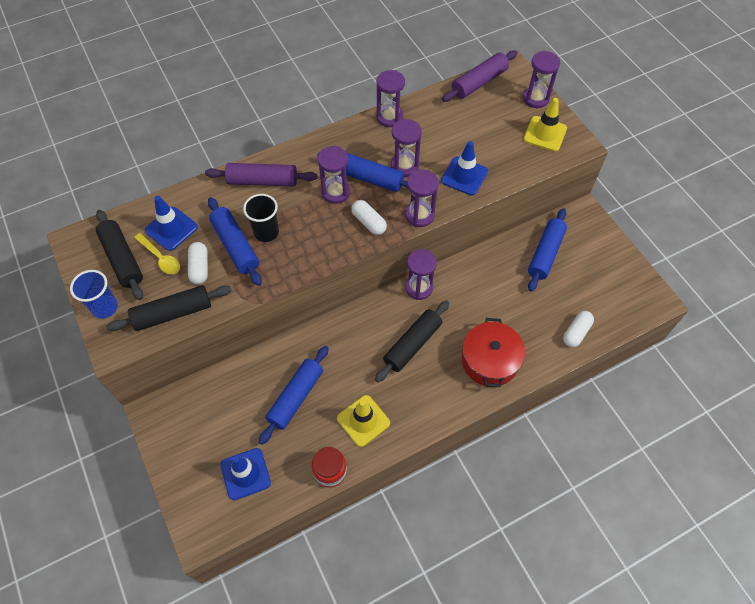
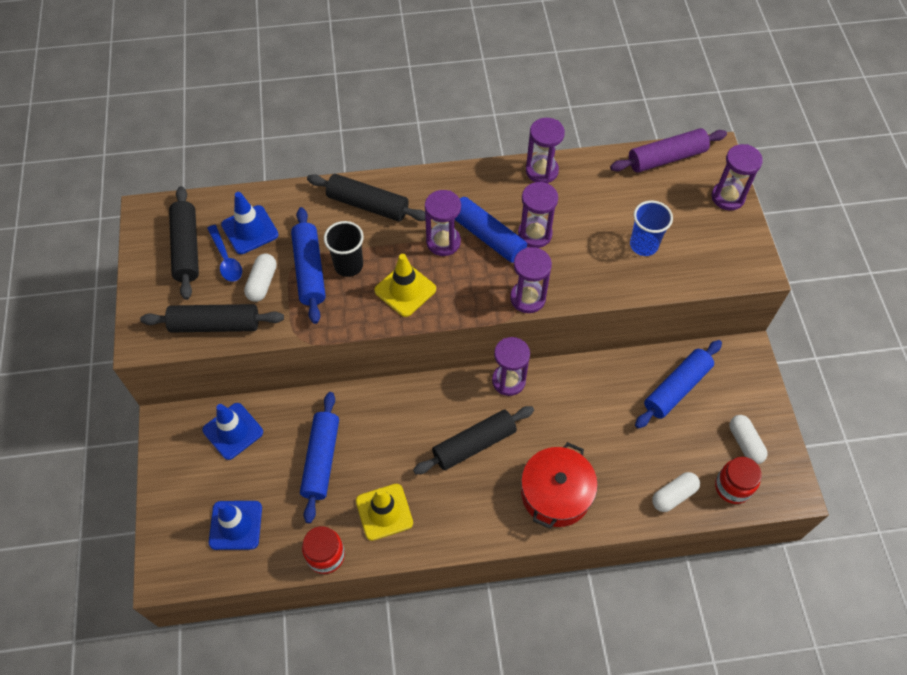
camera: 20 degrees right, 0 degrees up
(105, 307) = (149, 296): blue cup -> blue cup (643, 245)
(160, 258) = (226, 259): yellow spoon -> blue spoon
(262, 181) = (368, 205): purple rolling pin -> black rolling pin
(296, 397) = (321, 460): blue rolling pin -> blue rolling pin turned 45 degrees counterclockwise
(369, 222) = (466, 289): white capsule -> white capsule (745, 443)
(464, 176) = (600, 267): blue traffic cone -> blue traffic cone (233, 431)
(545, 134) = (720, 244): yellow traffic cone -> yellow traffic cone (405, 290)
(615, 312) = (732, 487): none -> red jar

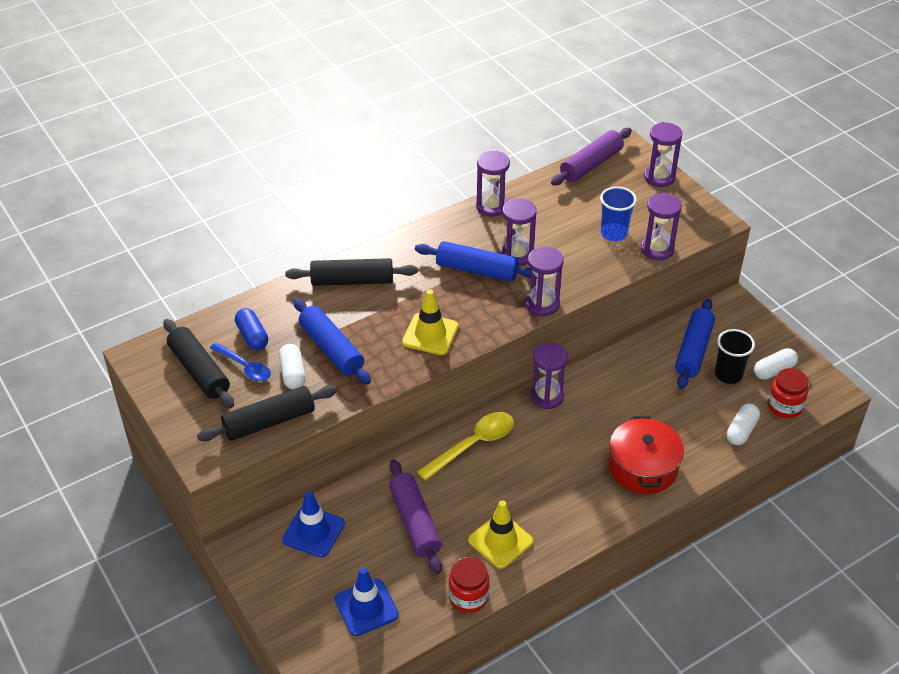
camera: 25 degrees left, 15 degrees down
(250, 230) = (252, 336): blue traffic cone -> blue capsule
(321, 460) = (415, 522): blue rolling pin -> purple rolling pin
(348, 265) = (365, 333): black cup -> black cup (728, 374)
(414, 403) = (473, 445): none -> yellow spoon
(443, 242) = (440, 287): purple hourglass -> purple hourglass (657, 249)
(474, 444) = (547, 457): black rolling pin -> none
(745, 443) = (774, 370): white capsule -> white capsule turned 75 degrees counterclockwise

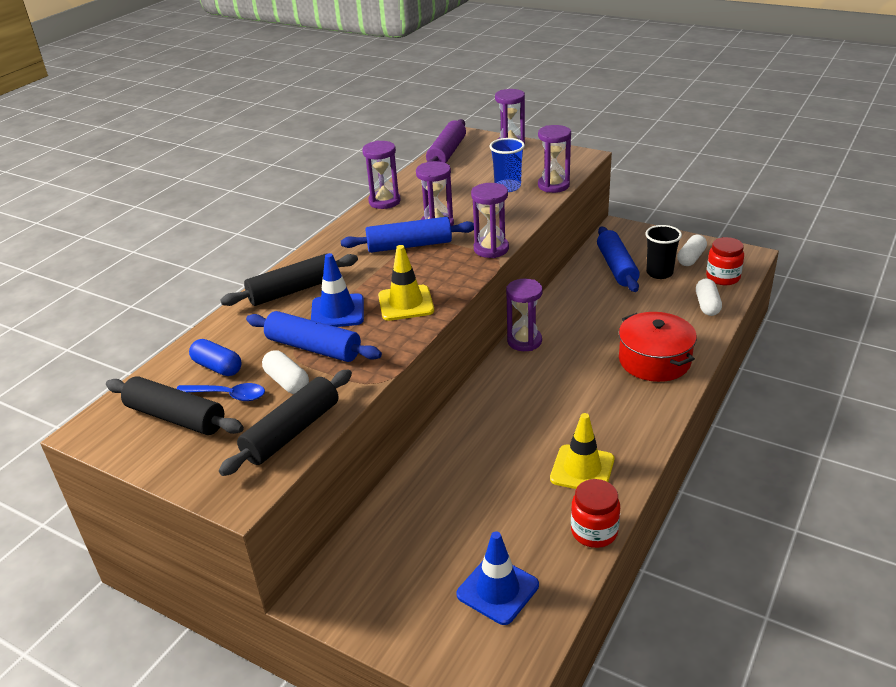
camera: 25 degrees left, 10 degrees down
(313, 532) = (385, 543): blue traffic cone -> blue traffic cone (337, 312)
(415, 522) = (485, 489): purple rolling pin -> none
(473, 445) = (489, 402): yellow spoon -> none

